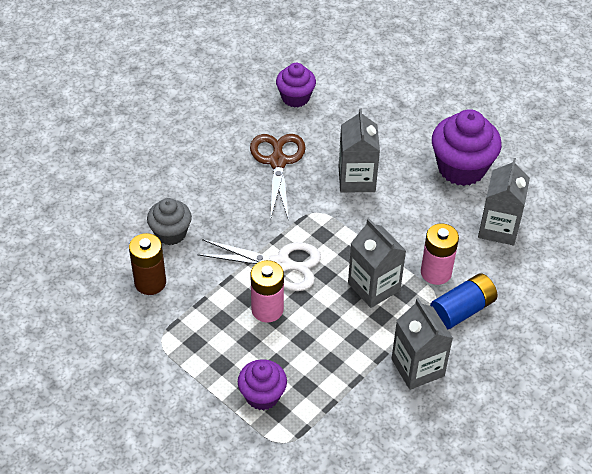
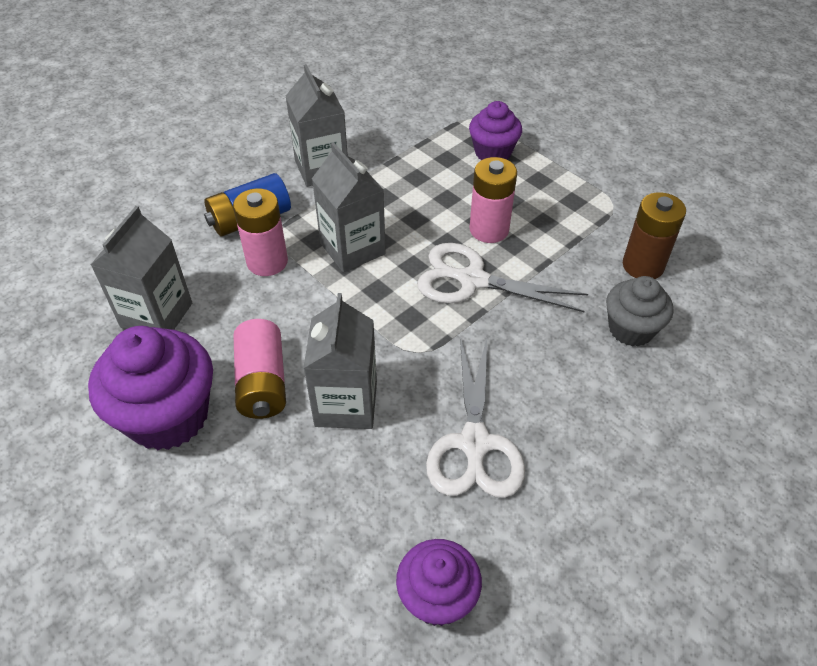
camera: 175 degrees left, 0 degrees up
(278, 162) = (474, 443): brown scissors -> white scissors
(411, 189) = (262, 382): none -> pink battery

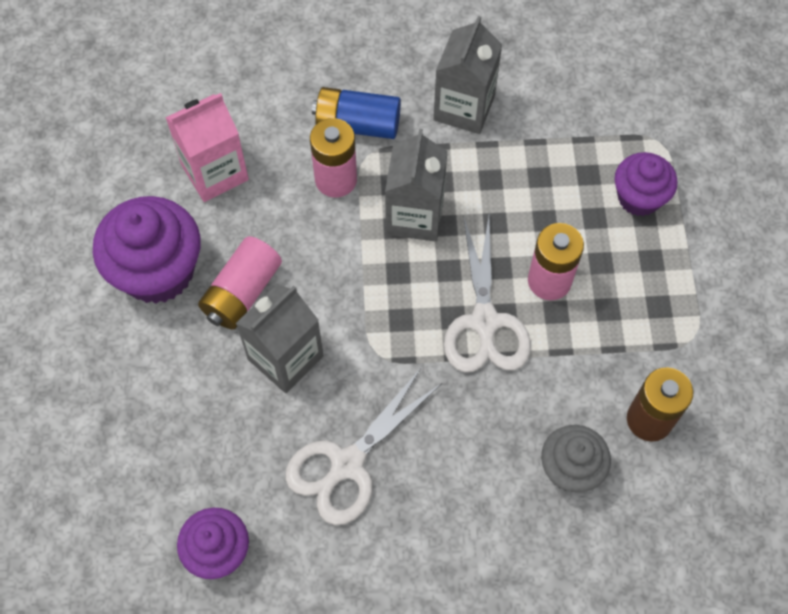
camera: 40 degrees right, 15 degrees up
(157, 315) = (215, 172): grey carton -> pink carton
(472, 280) = (484, 321): white scissors -> white scissors turned 150 degrees counterclockwise

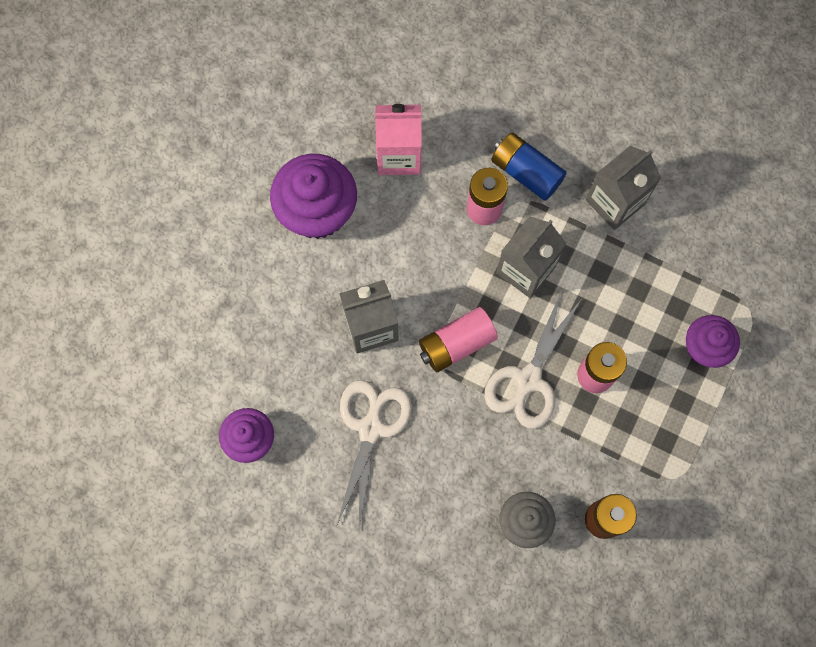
camera: 30 degrees right, 10 degrees up
(242, 292) = (367, 260): pink battery -> pink battery (456, 344)
(347, 464) = (370, 428): white scissors -> white scissors turned 120 degrees clockwise

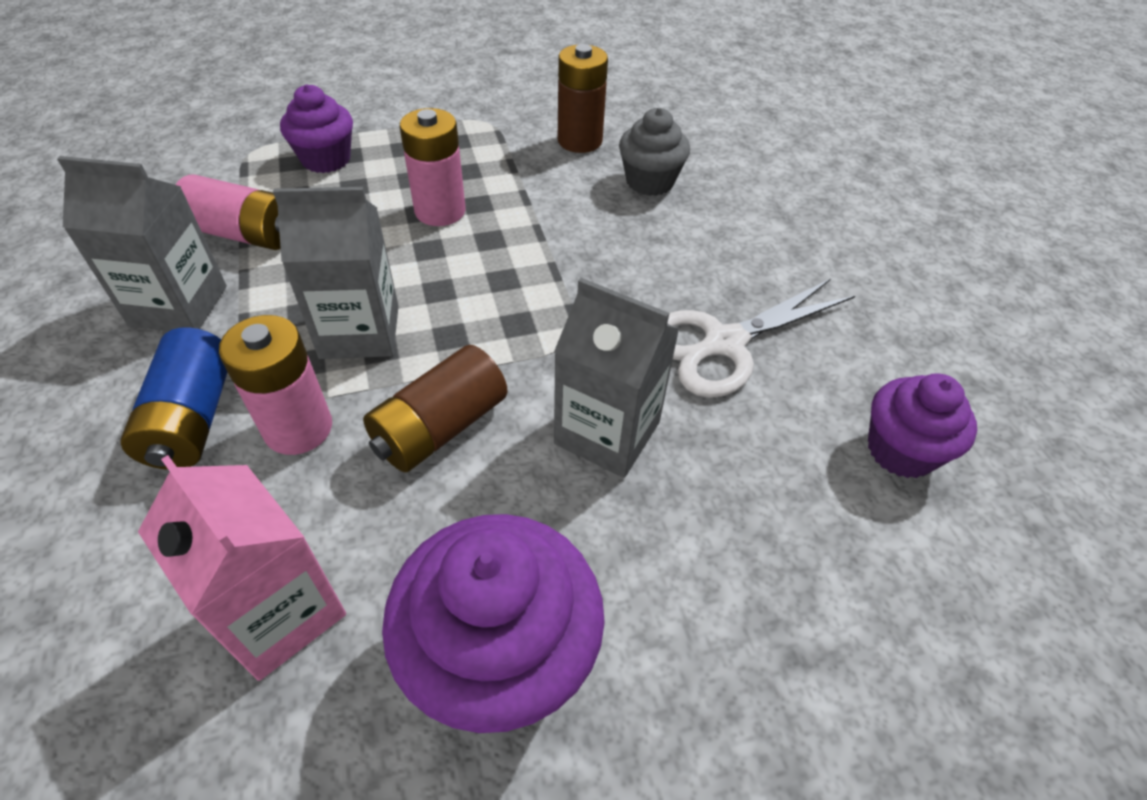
camera: 135 degrees left, 25 degrees down
(435, 263) = (440, 428): none -> brown battery
(456, 344) = (530, 334): pink battery -> pink battery (244, 234)
(528, 379) = (503, 253): white scissors -> none

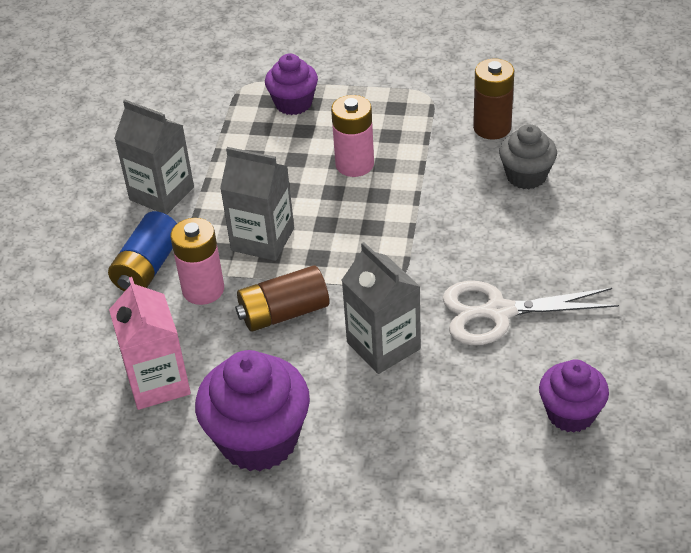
camera: 30 degrees right, 5 degrees down
(244, 234) = (217, 151): pink battery -> none

